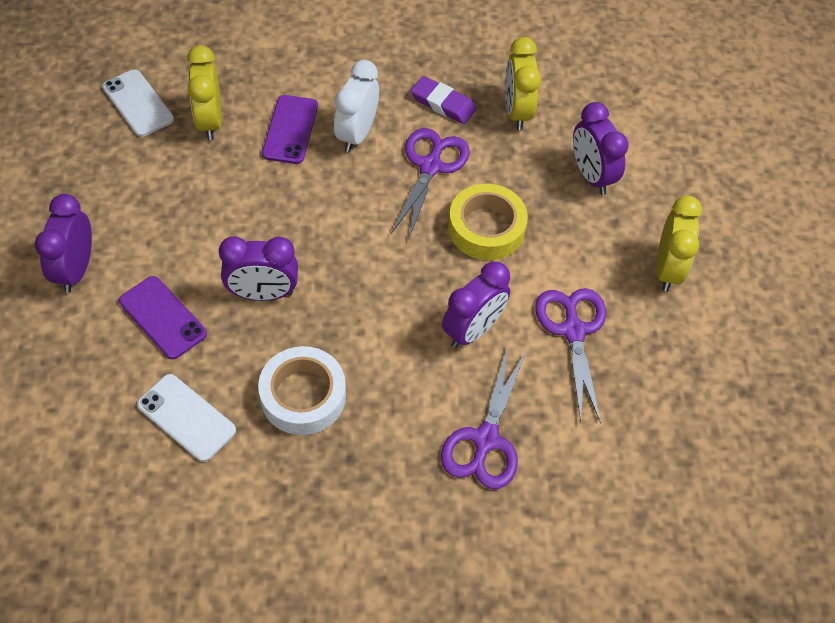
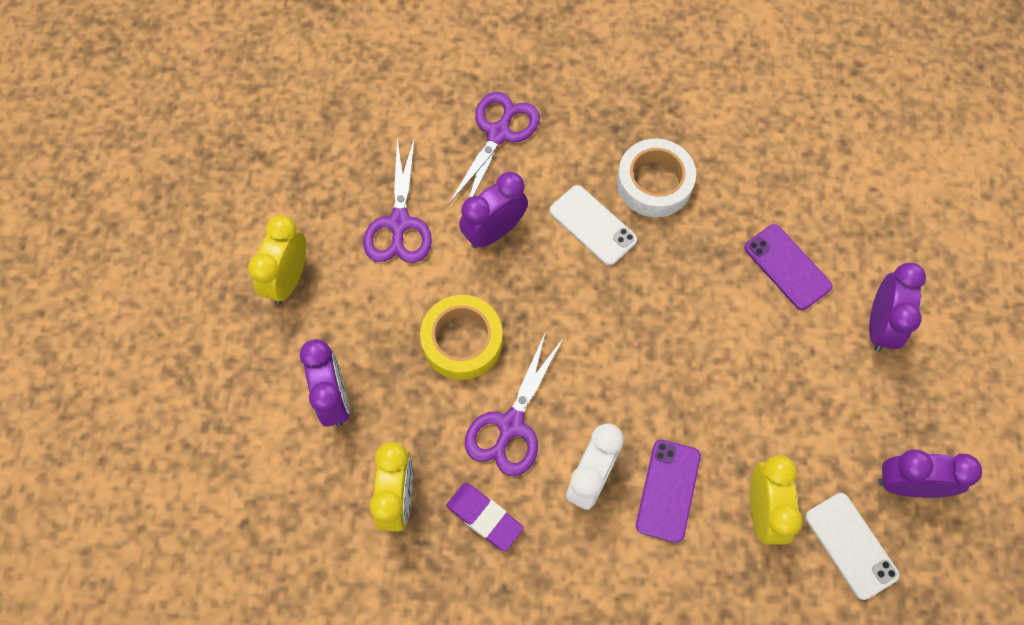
camera: 170 degrees left, 10 degrees up
(186, 418) = (755, 172): white phone -> white phone (593, 225)
(263, 294) = (693, 284): purple clock -> purple clock (908, 484)

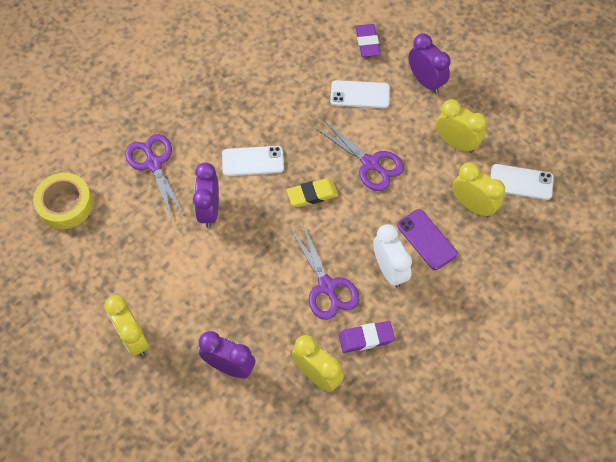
camera: 50 degrees left, 5 degrees down
(399, 223) = (157, 254): purple scissors -> purple scissors (370, 163)
(462, 341) = (257, 274): yellow tape -> yellow tape (65, 204)
(609, 319) = (312, 194): none -> yellow eraser
(654, 183) = (257, 115): white tape -> none
(787, 267) = (360, 95): purple phone -> white phone
(829, 426) = (456, 143): none -> yellow clock
(866, 220) = (367, 43): none -> purple eraser
(908, 484) = (512, 135): purple clock -> none

